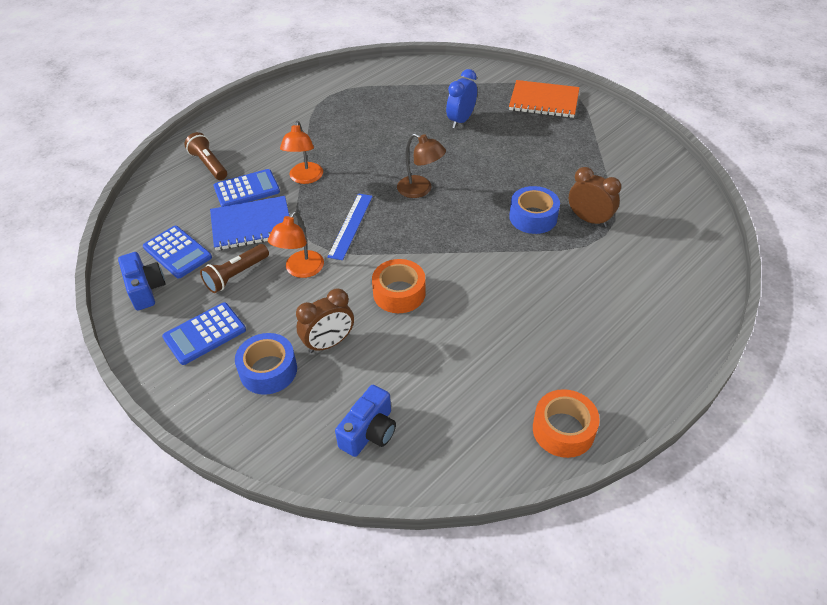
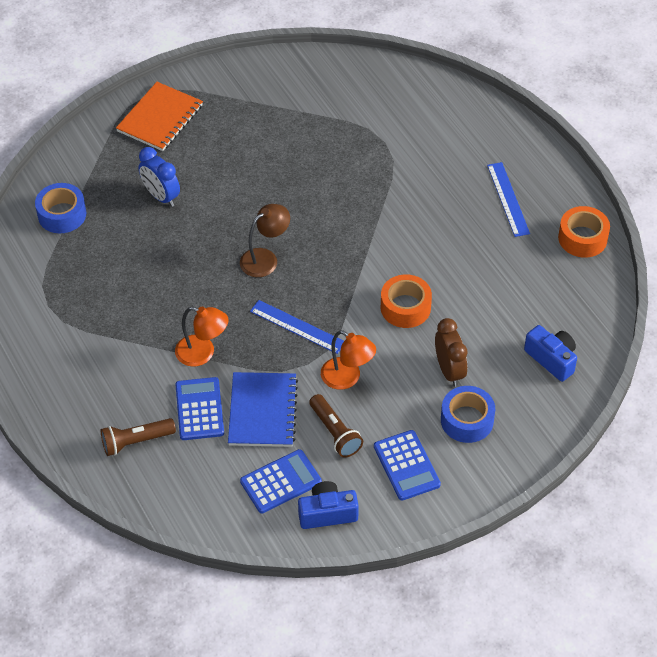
camera: 75 degrees left, 5 degrees up
(533, 217) = (341, 184): blue tape -> blue tape (62, 214)
(585, 347) = (508, 199): none -> blue ruler
(589, 219) = (361, 146): brown clock -> none

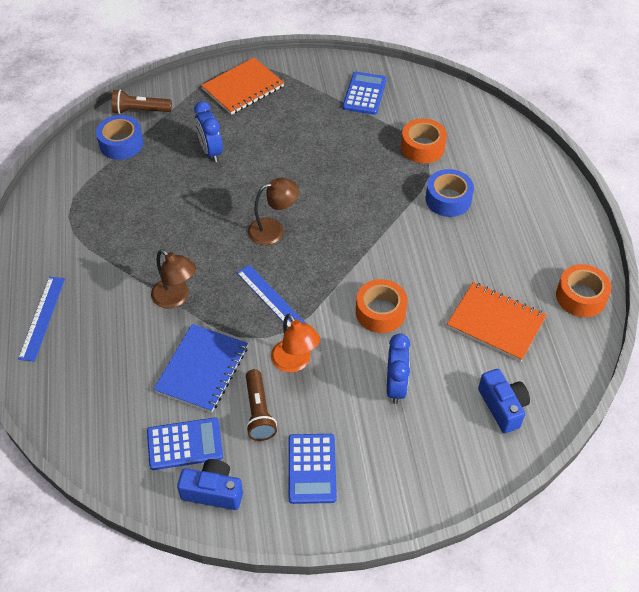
camera: 20 degrees right, 0 degrees up
(136, 441) = (75, 361): brown flashlight -> brown flashlight (140, 111)
(199, 409) = (146, 349): blue calculator -> blue calculator (364, 94)
(203, 353) = (176, 298): orange lamp -> brown lamp
(374, 132) = (422, 147): none -> orange tape
(449, 371) = (396, 386): brown clock -> blue clock
(467, 420) = (391, 442): blue tape -> blue tape (448, 199)
(508, 199) = (521, 239): blue ruler -> blue ruler (42, 318)
(515, 285) = (496, 323): none -> orange notebook

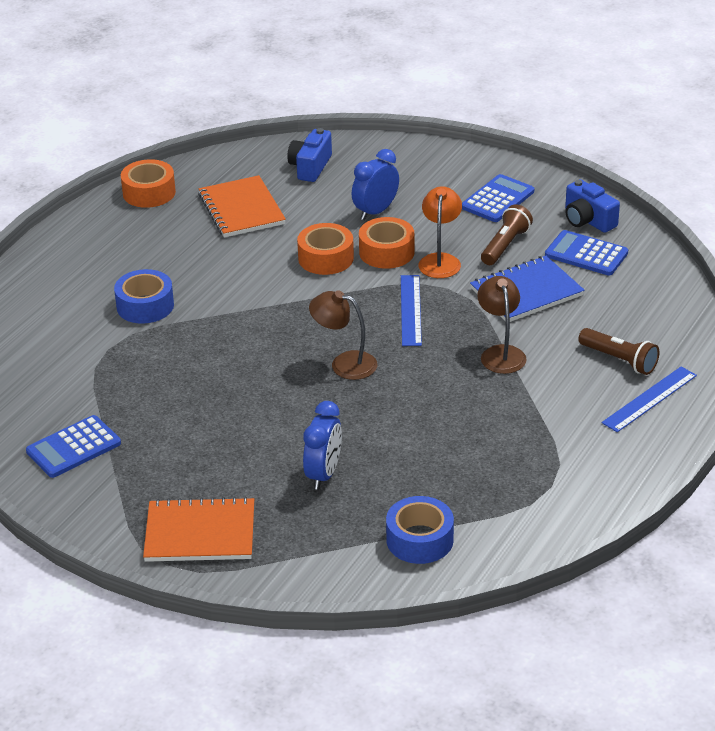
camera: 140 degrees left, 15 degrees down
(140, 111) = (357, 572): brown flashlight -> brown flashlight (619, 360)
(422, 147) = (98, 361): orange tape -> orange tape (386, 252)

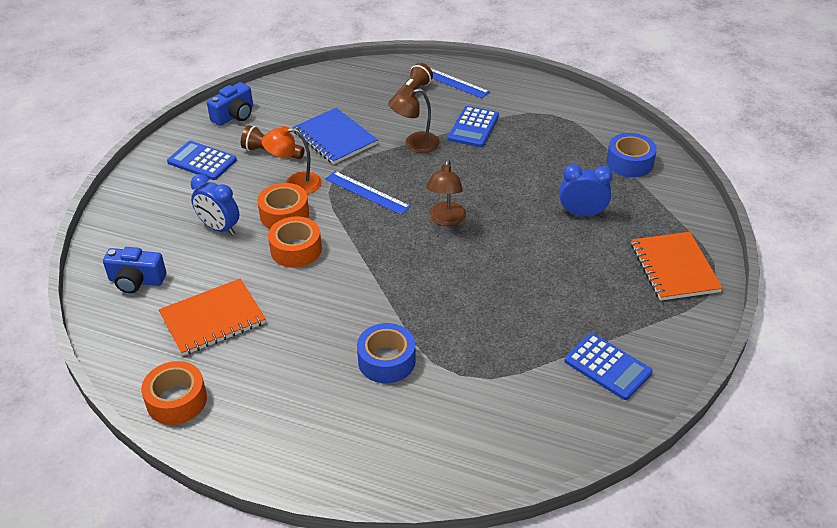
camera: 100 degrees left, 5 degrees up
(411, 310) = (367, 192): blue ruler -> blue ruler turned 45 degrees clockwise
(586, 254) = (282, 114): blue calculator -> blue calculator (473, 127)

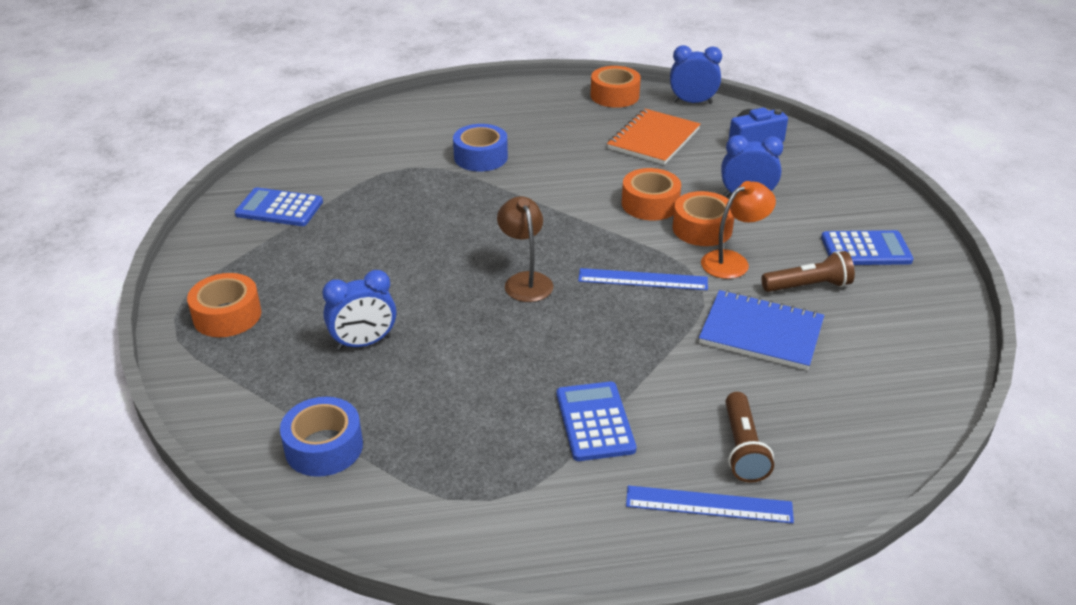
camera: 150 degrees right, 5 degrees down
(117, 355) = (692, 102): none -> blue clock
(234, 115) = (923, 316): blue camera -> none
(415, 144) = (650, 362): brown lamp -> none
(674, 268) = (227, 315): orange notebook -> orange tape

